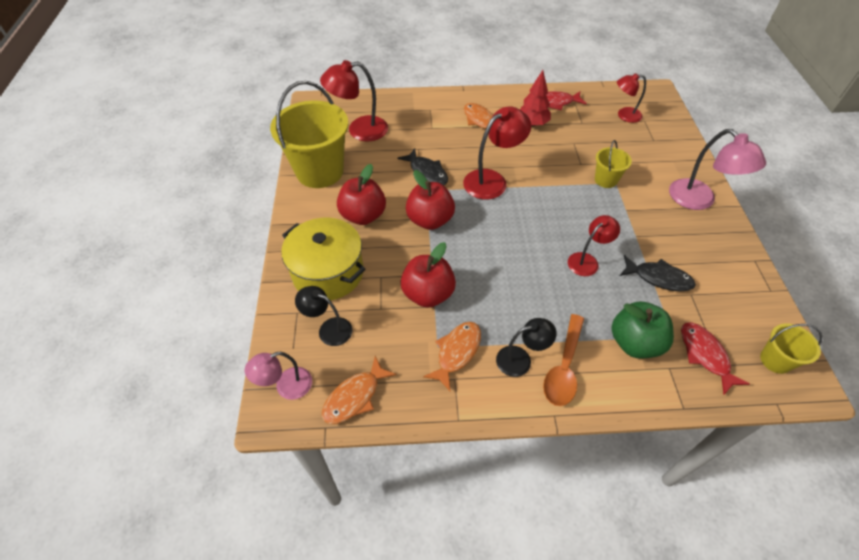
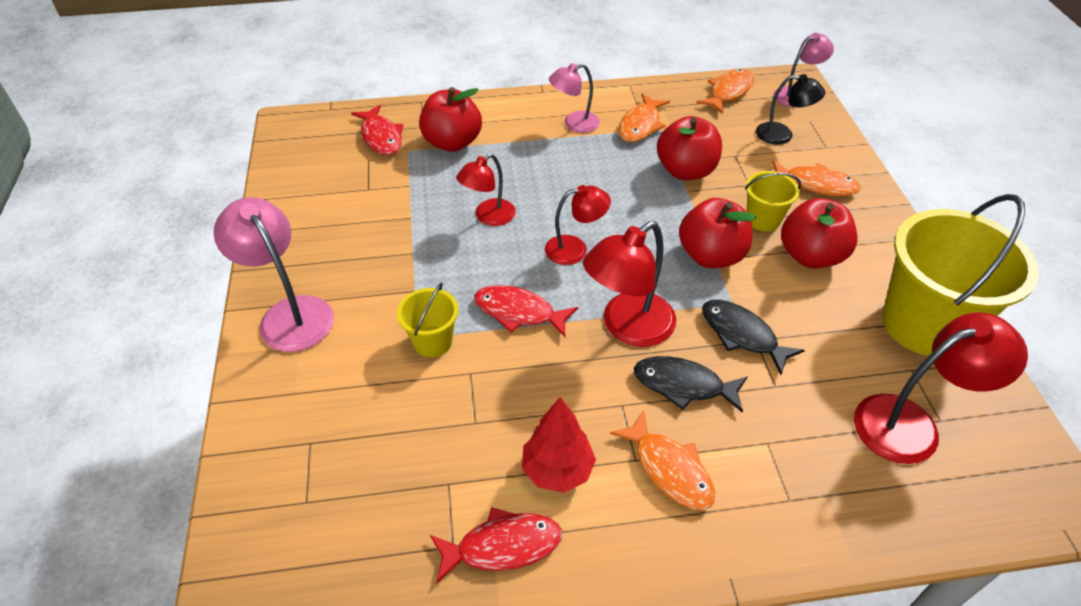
camera: 175 degrees right, 5 degrees down
(328, 272) = (816, 184): yellow pot -> orange fish
(521, 359) = (574, 124): black lamp -> pink lamp
(557, 192) = (519, 312): none -> red fish
(564, 368) = (530, 120): orange spoon -> none
(624, 115) = (347, 514): red lamp -> red lamp (575, 249)
(634, 342) = (452, 142): green apple -> red apple
(658, 278) = (401, 203): black fish -> black fish (683, 385)
(775, 360) = (309, 137): yellow bucket -> yellow bucket (763, 219)

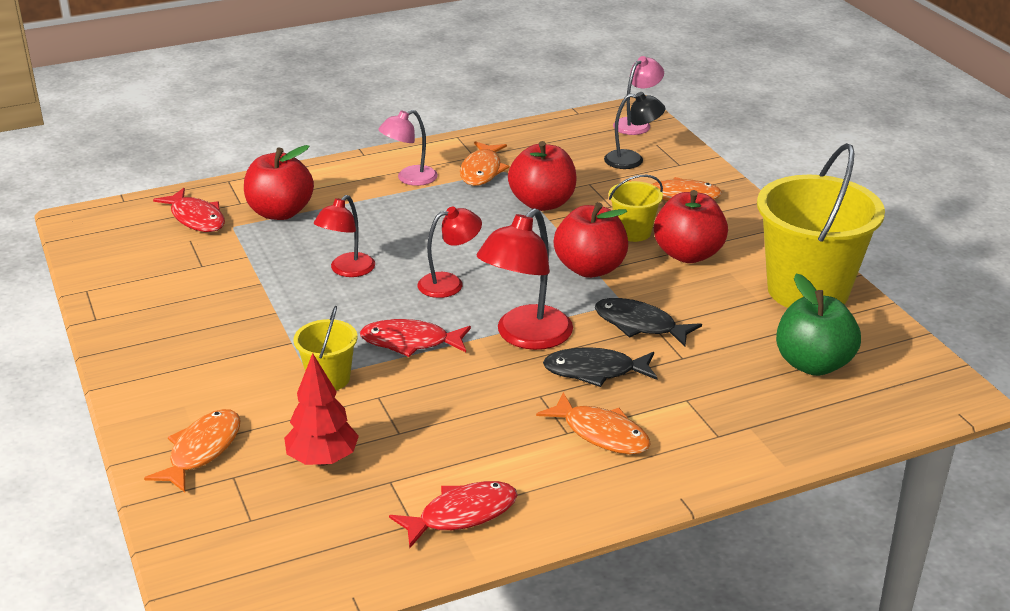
camera: 15 degrees left, 15 degrees down
(289, 313) = (162, 381): pink lamp -> none
(557, 470) = (494, 453): red tree -> red tree (323, 460)
(728, 92) = (566, 130): orange fish -> orange fish (202, 450)
(911, 424) = (813, 364): red lamp -> green apple

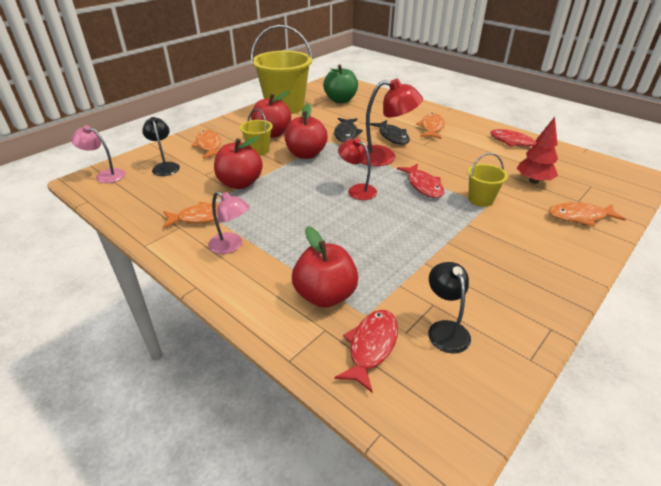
camera: 115 degrees left, 5 degrees up
(167, 260) = (445, 329): none -> black lamp
(347, 270) = (376, 231): red lamp -> none

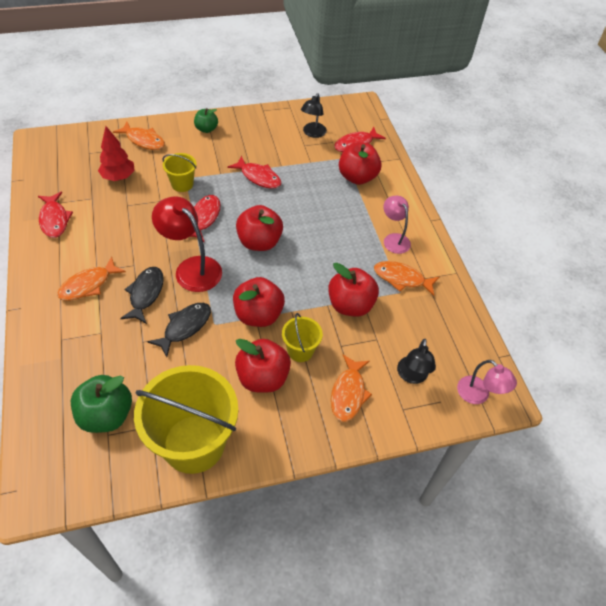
camera: 150 degrees left, 15 degrees up
(357, 190) = (259, 242): red lamp -> red apple
(429, 238) = (258, 177): none -> red fish
(557, 260) = (206, 129): none -> green apple

